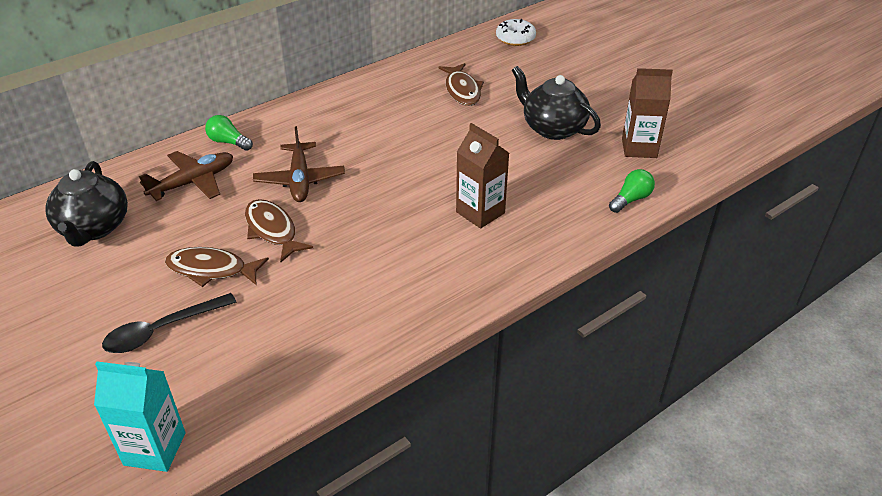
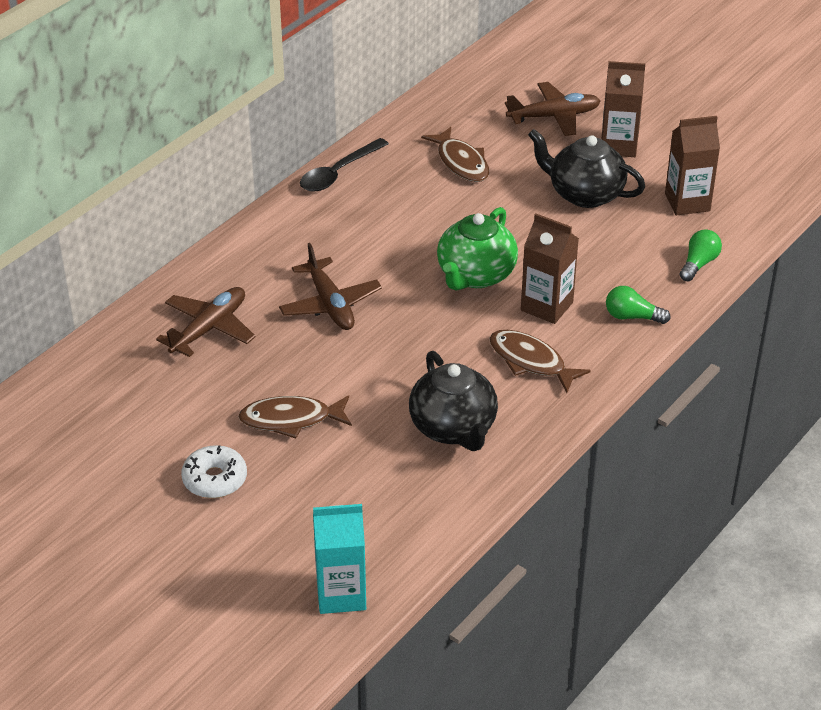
camera: 15 degrees left, 0 degrees up
(94, 228) = (129, 400): black teapot -> black teapot (454, 428)
(162, 330) = (277, 489): black spoon -> black spoon (338, 173)
(228, 142) = (220, 273): green light bulb -> green light bulb (632, 317)
(272, 230) = (332, 366): brown fish -> brown fish (531, 362)
(431, 177) = (475, 275): none -> green teapot
(515, 38) = (493, 81): white donut -> white donut (215, 479)
(552, 68) = (554, 116): none -> brown plane
(596, 97) = (618, 146): none -> brown carton

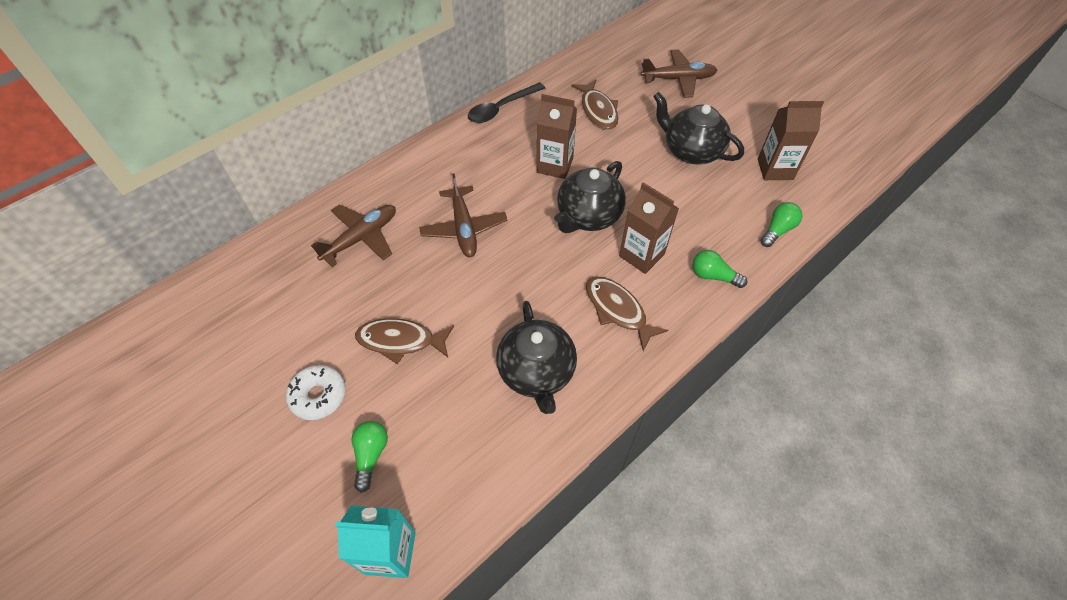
camera: 10 degrees right, 15 degrees up
(292, 521) = (371, 455): none -> green light bulb
(475, 275) = (588, 216): green teapot -> black teapot
(618, 146) = (725, 110): brown carton -> brown carton (555, 165)

